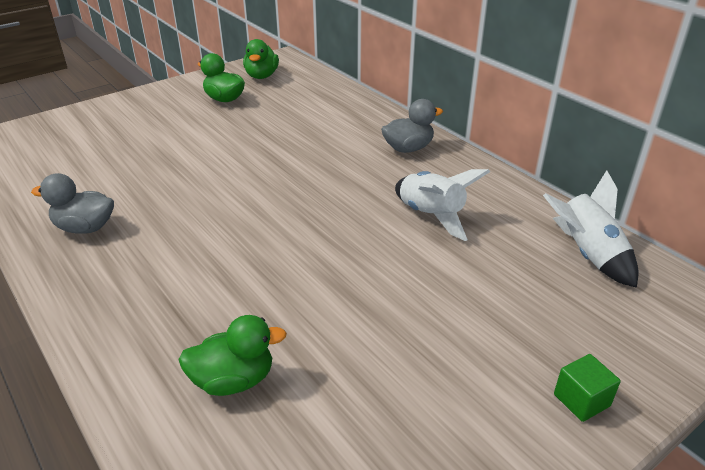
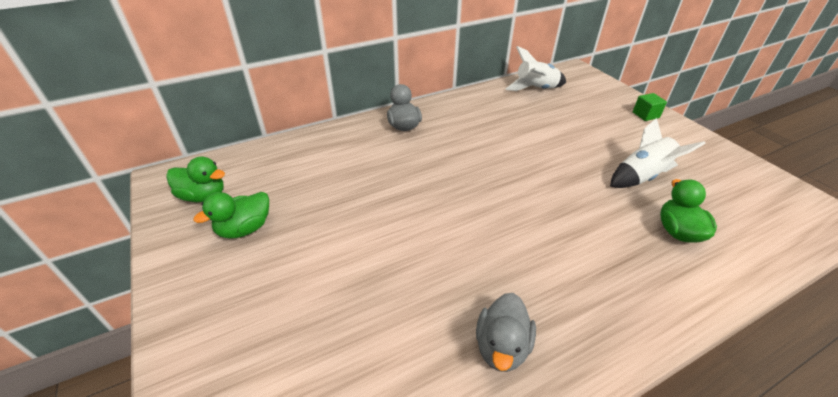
camera: 80 degrees left, 5 degrees up
(431, 215) = (495, 130): white rocket -> white rocket (641, 176)

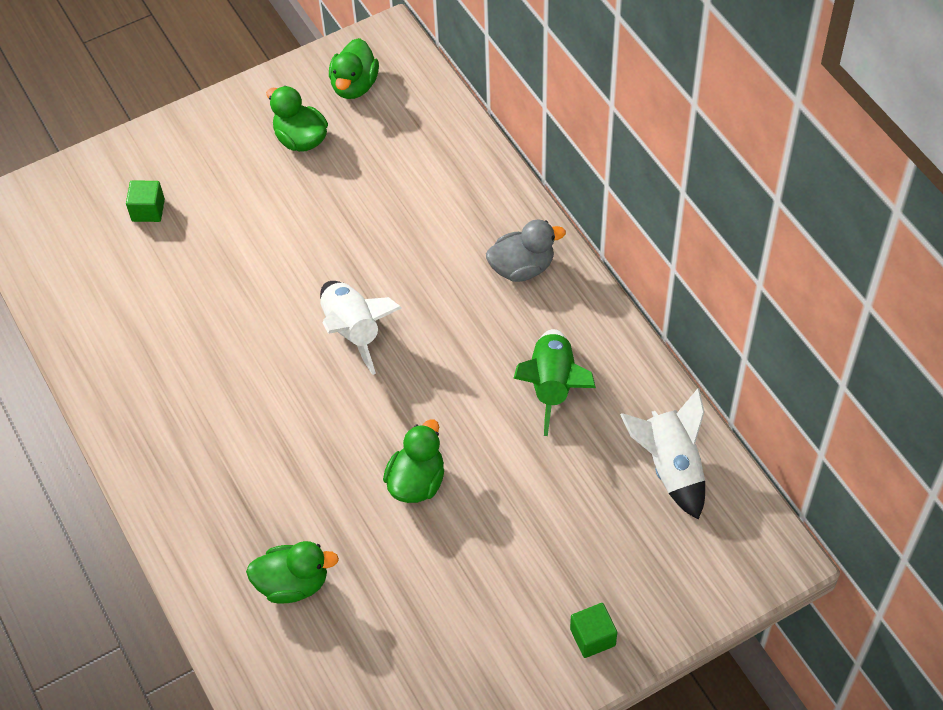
camera: 90 degrees right, 15 degrees up
(284, 355) = (148, 210): none -> green cube
(490, 120) = (552, 386): none -> green rocket
(501, 347) = (145, 374): grey duck -> none
(571, 171) = (416, 482): none -> green duck
(641, 176) = (407, 575): white rocket -> white rocket (353, 331)

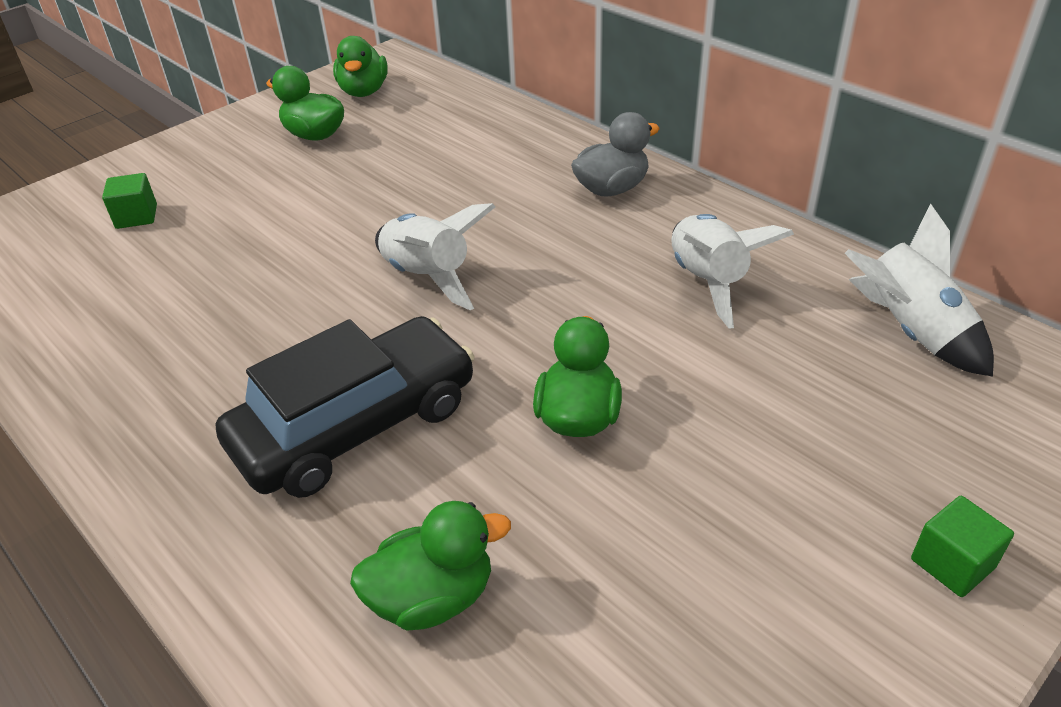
camera: 15 degrees left, 15 degrees down
(275, 453) = (356, 425): none -> black car
(552, 386) = (708, 282): green rocket -> white rocket

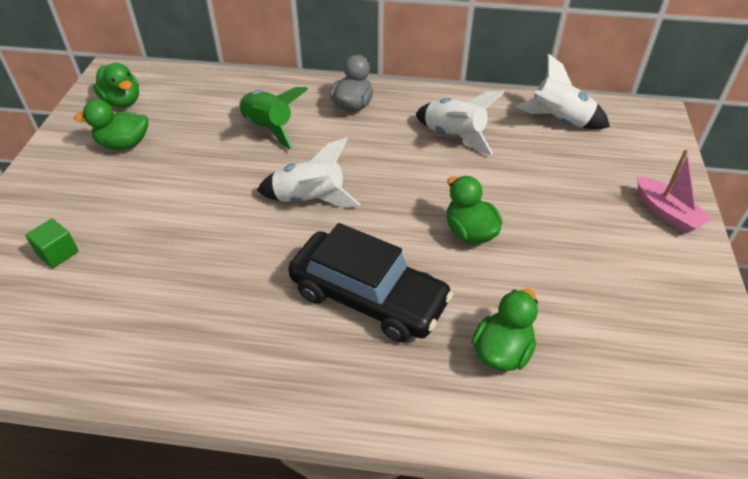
camera: 40 degrees left, 5 degrees up
(356, 425) = (368, 297): black car -> black car turned 105 degrees clockwise
(478, 176) = (269, 128): none -> green rocket
(952, 563) = (667, 213): green cube -> pink boat

